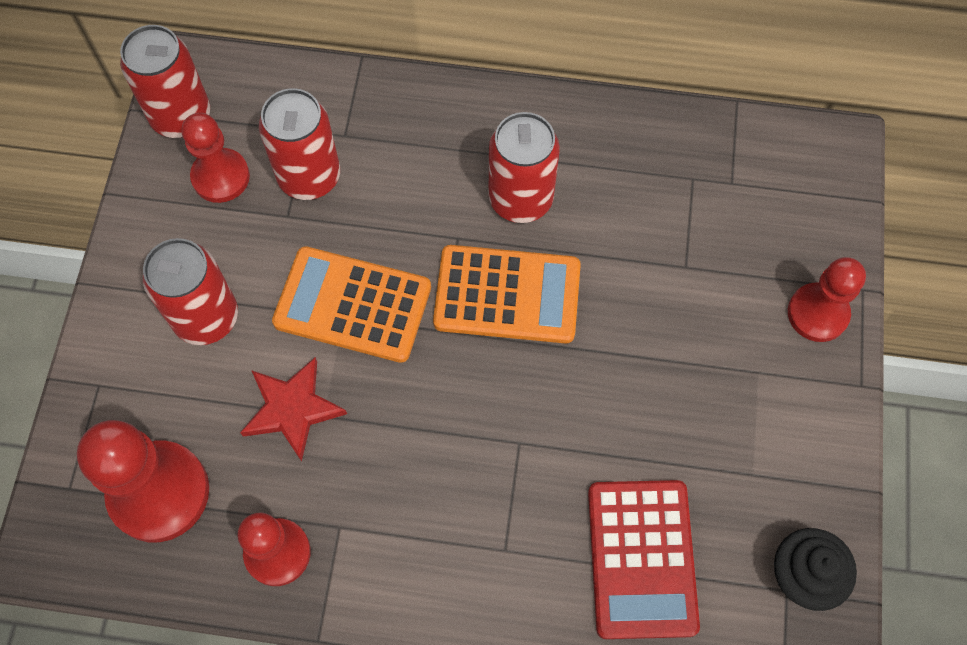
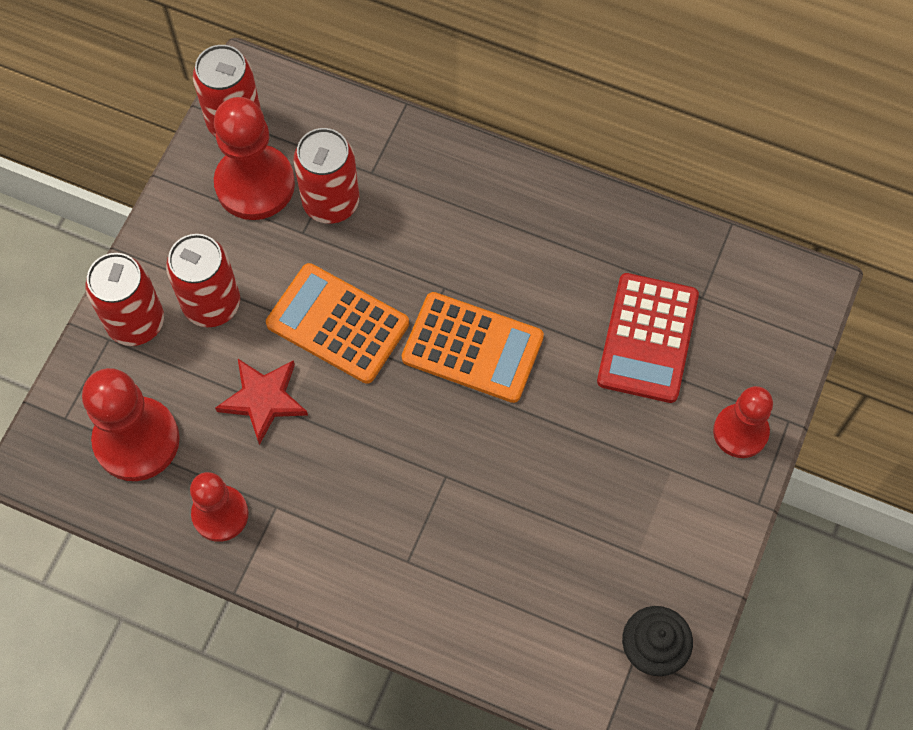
camera: 15 degrees right, 0 degrees up
(220, 177) = (255, 184): red pawn -> red pawn, size x1.55
(520, 199) = (509, 267): red can -> red can (136, 322)
(641, 558) = (520, 598): red calculator -> red calculator (647, 338)

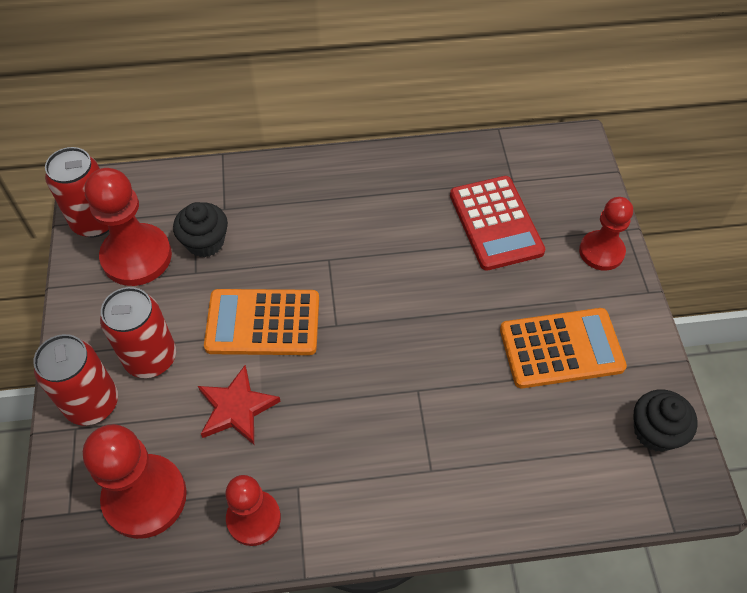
camera: 30 degrees left, 10 degrees down
(331, 202) = (205, 242): red can -> black cupcake
(472, 348) = (377, 290): orange calculator -> orange calculator (561, 349)

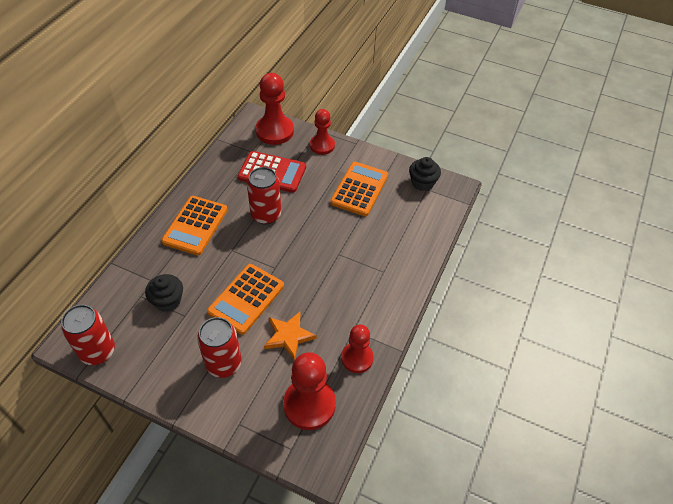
camera: 60 degrees left, 5 degrees down
(92, 403) = (229, 407): red can -> red can (266, 215)
(136, 256) = (146, 340): red pawn -> red pawn (274, 131)
(237, 408) = (289, 336): red star -> orange star
(337, 197) = (195, 226): none -> orange calculator

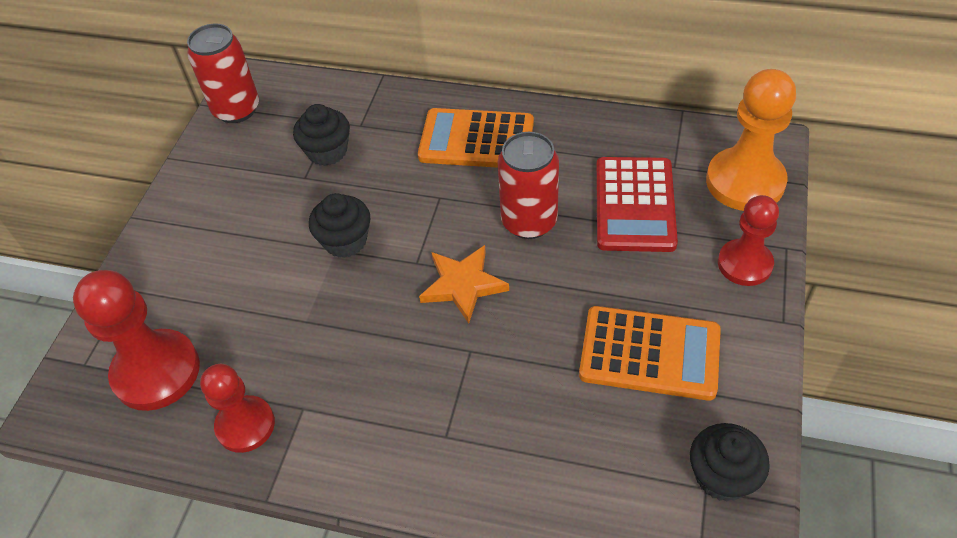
camera: 85 degrees right, 0 degrees up
(224, 364) = (225, 245): red can -> none
(246, 299) = (345, 241): orange calculator -> black cupcake
(274, 131) = (745, 182): red pawn -> orange pawn
(289, 336) = (281, 314): orange star -> orange star (463, 285)

